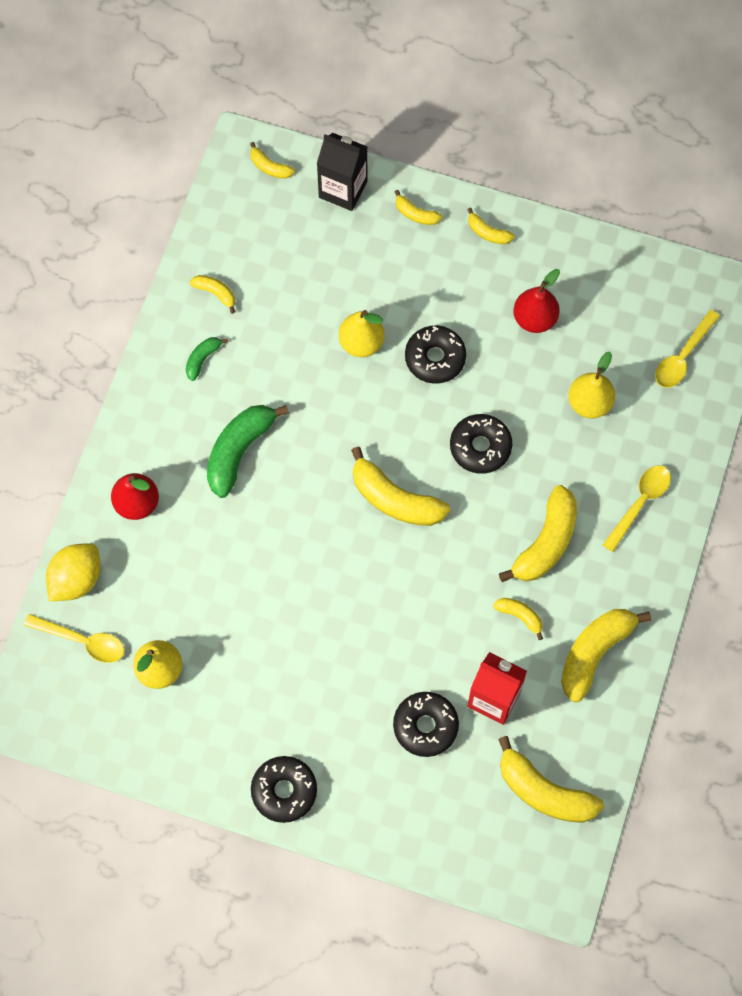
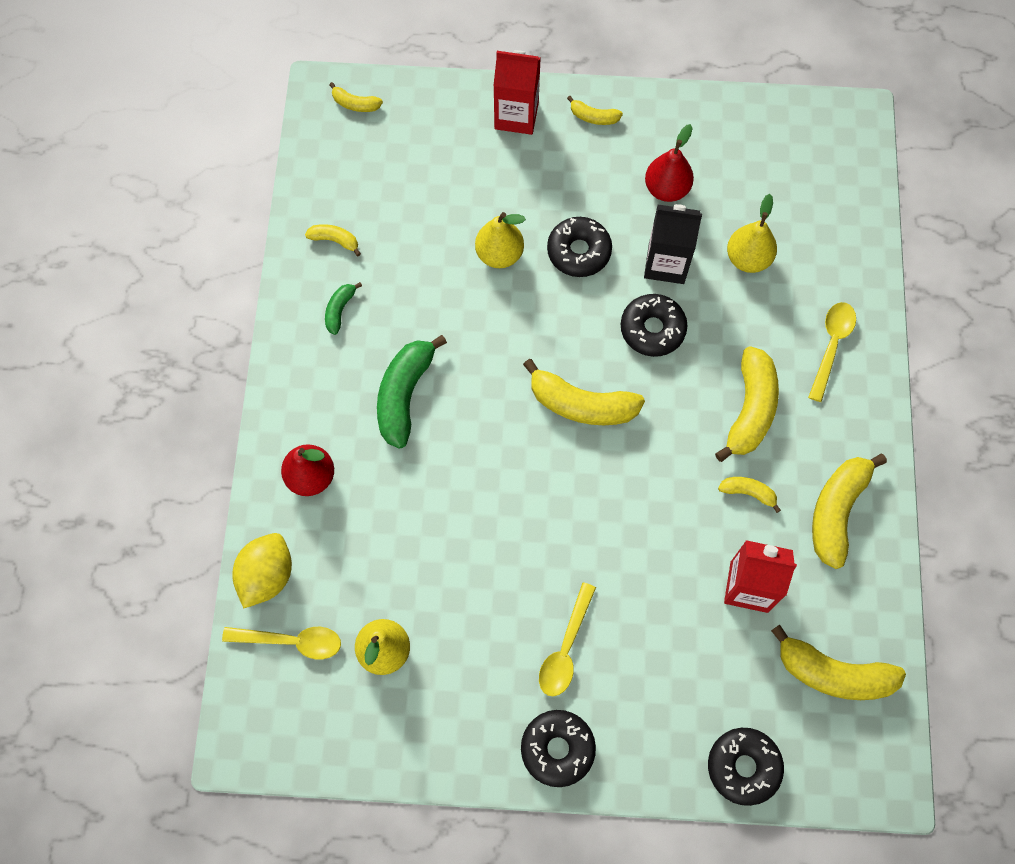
camera: 15 degrees left, 0 degrees up
(343, 189) = (436, 109): black carton -> black carton (666, 263)
(416, 214) = (516, 116): yellow banana -> red carton
(425, 726) = (687, 636): black donut -> black donut (743, 767)
(682, 357) = (824, 191): yellow spoon -> yellow spoon (565, 649)

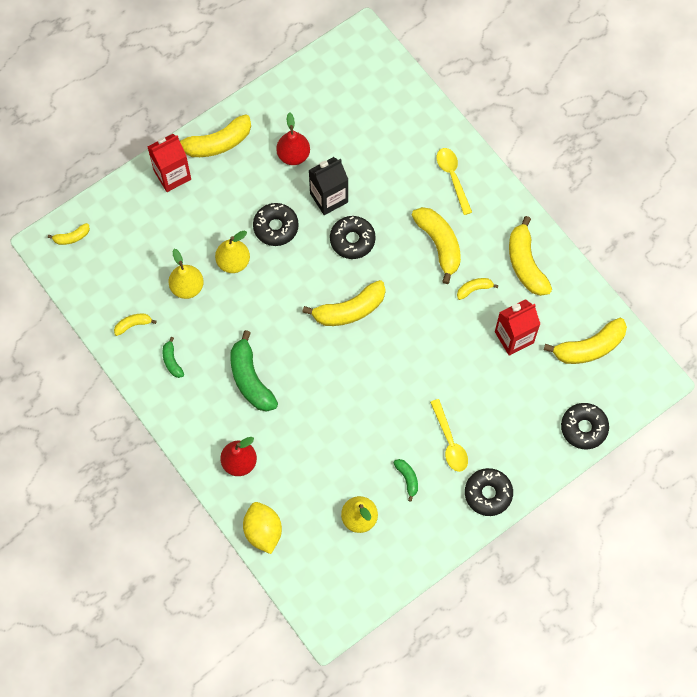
camera: 40 degrees left, 0 degrees up
(292, 641) = (307, 553): yellow spoon -> none
(479, 651) = (407, 478): none -> green banana
(593, 117) = (217, 143): yellow banana -> yellow banana, size x2.00
(748, 258) = (370, 162): yellow pear -> yellow pear (187, 287)

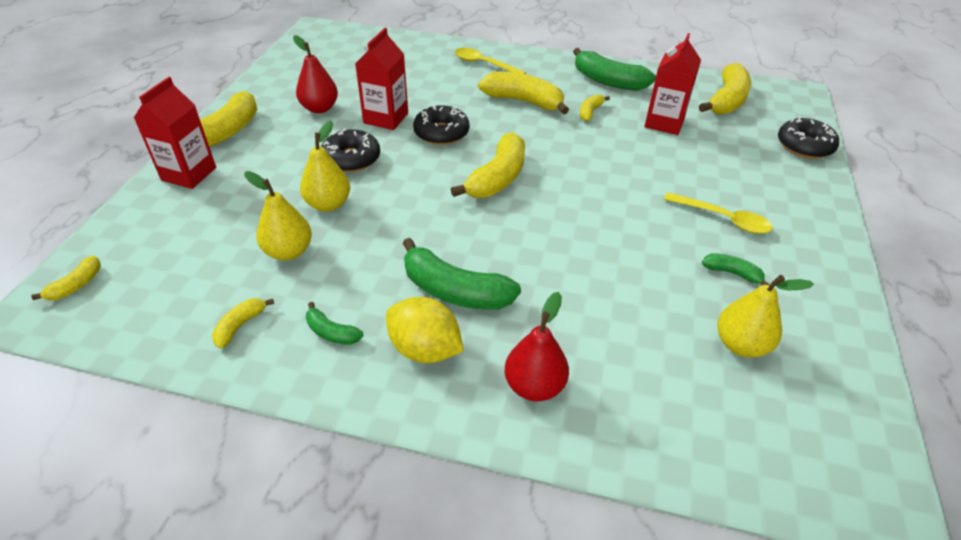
camera: 40 degrees left, 25 degrees down
(263, 531) = (658, 448): yellow lemon -> yellow lemon (425, 349)
(329, 198) = (386, 118): black carton -> red carton
(488, 494) = (815, 236): black donut -> none
(525, 264) = (608, 81): yellow banana -> green banana

